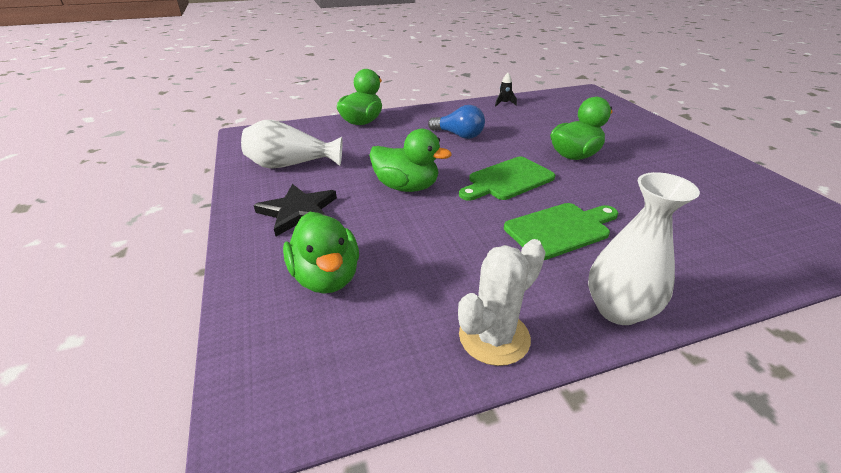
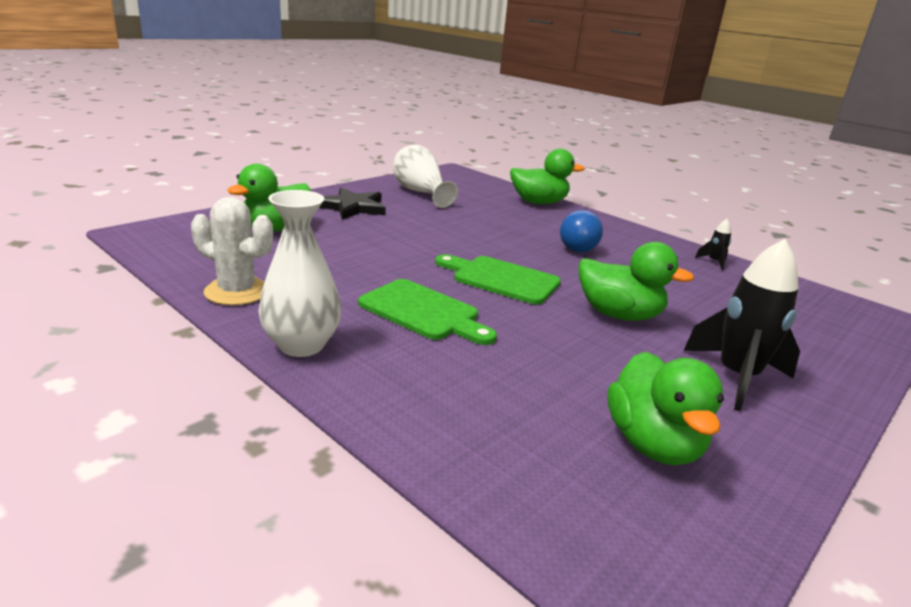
camera: 60 degrees right, 10 degrees down
(406, 187) = (432, 236): green duck -> green duck (653, 444)
(654, 149) = (737, 377): none -> black rocket

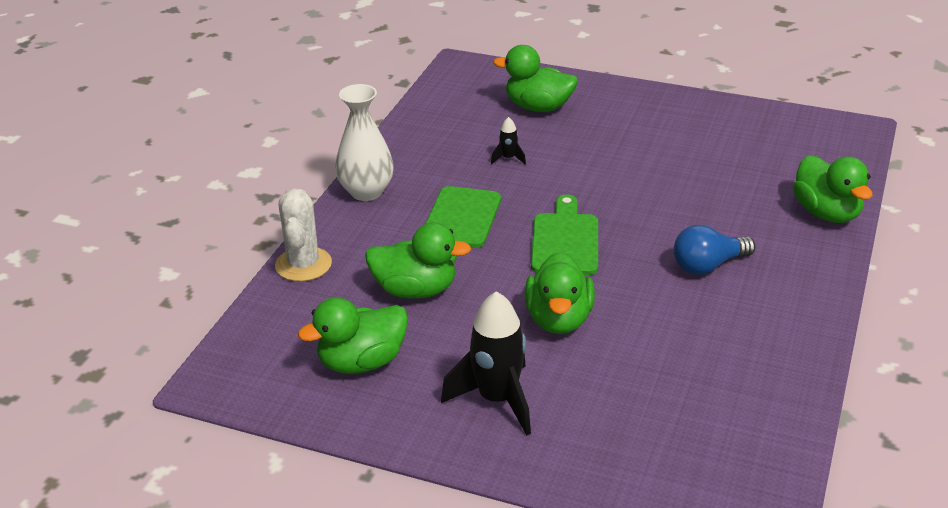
camera: 70 degrees right, 10 degrees up
(237, 292) = (413, 140): white cactus -> white cactus (303, 264)
(352, 207) = (639, 118): black star -> none
(420, 193) = (739, 136): white vase -> none
(528, 370) = (415, 290): none -> green duck
(714, 262) = (789, 371): black rocket -> black rocket (508, 158)

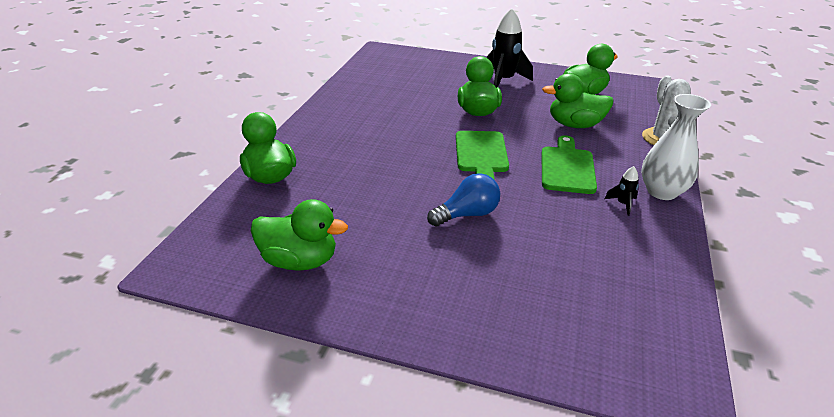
camera: 175 degrees right, 0 degrees up
(508, 158) = (550, 226): black rocket -> black rocket (622, 204)
(538, 107) = (540, 300): green duck -> green duck (300, 260)
(708, 265) = (378, 139): blue light bulb -> blue light bulb (467, 214)

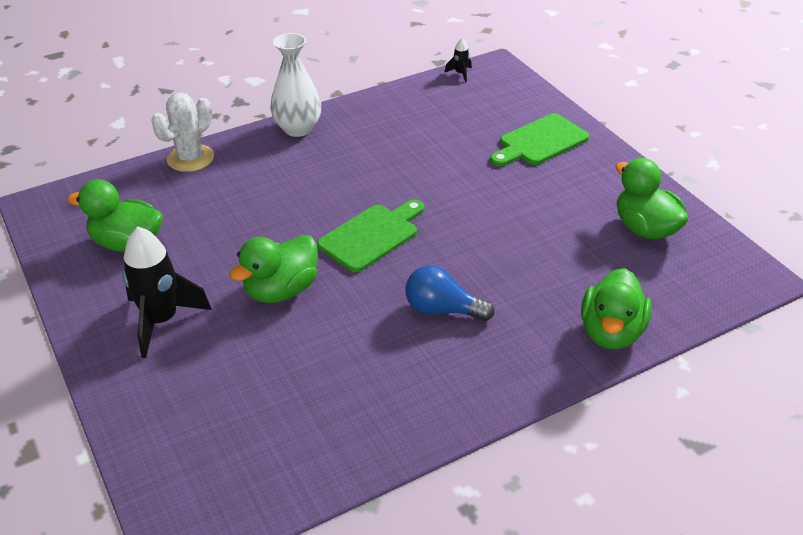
camera: 135 degrees left, 5 degrees up
(467, 214) = (471, 193): blue light bulb -> blue light bulb (442, 310)
(567, 168) = (324, 182): green cutting board -> green cutting board (540, 142)
(574, 125) = (226, 214): green duck -> none
(622, 204) = (344, 137): black rocket -> black rocket (460, 74)

